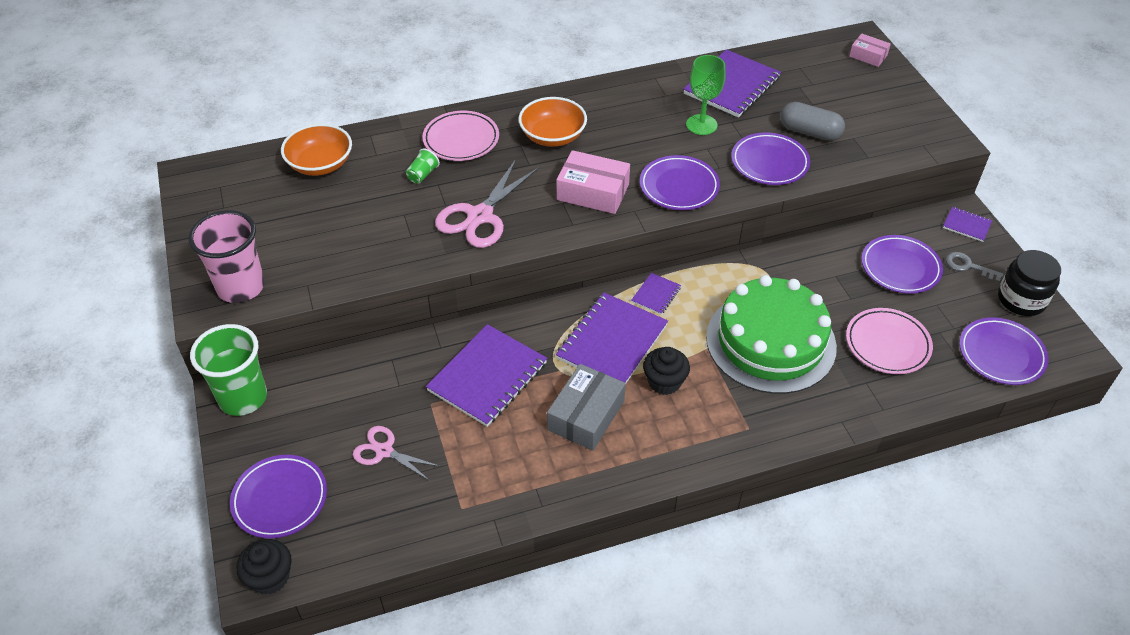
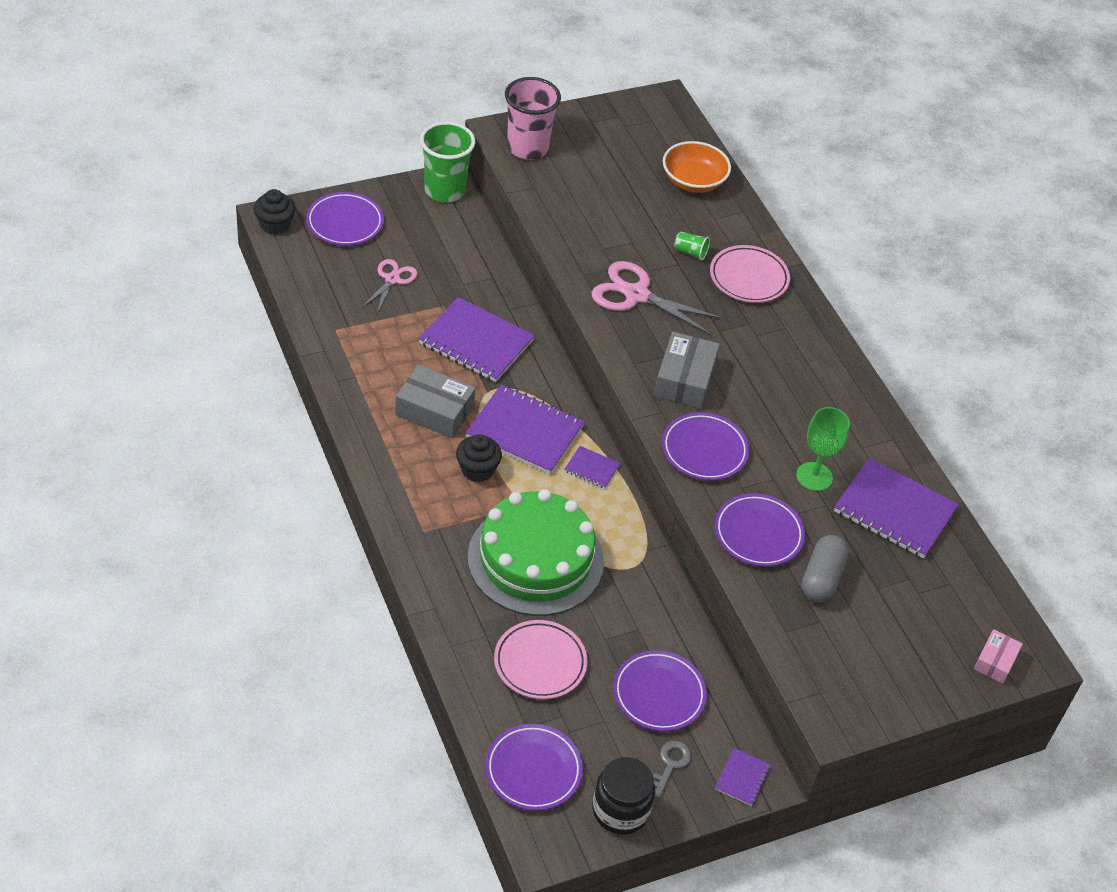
camera: 80 degrees right, 0 degrees up
(553, 136) = (768, 349): orange bowl -> none
(593, 192) = (684, 379): pink box -> grey box

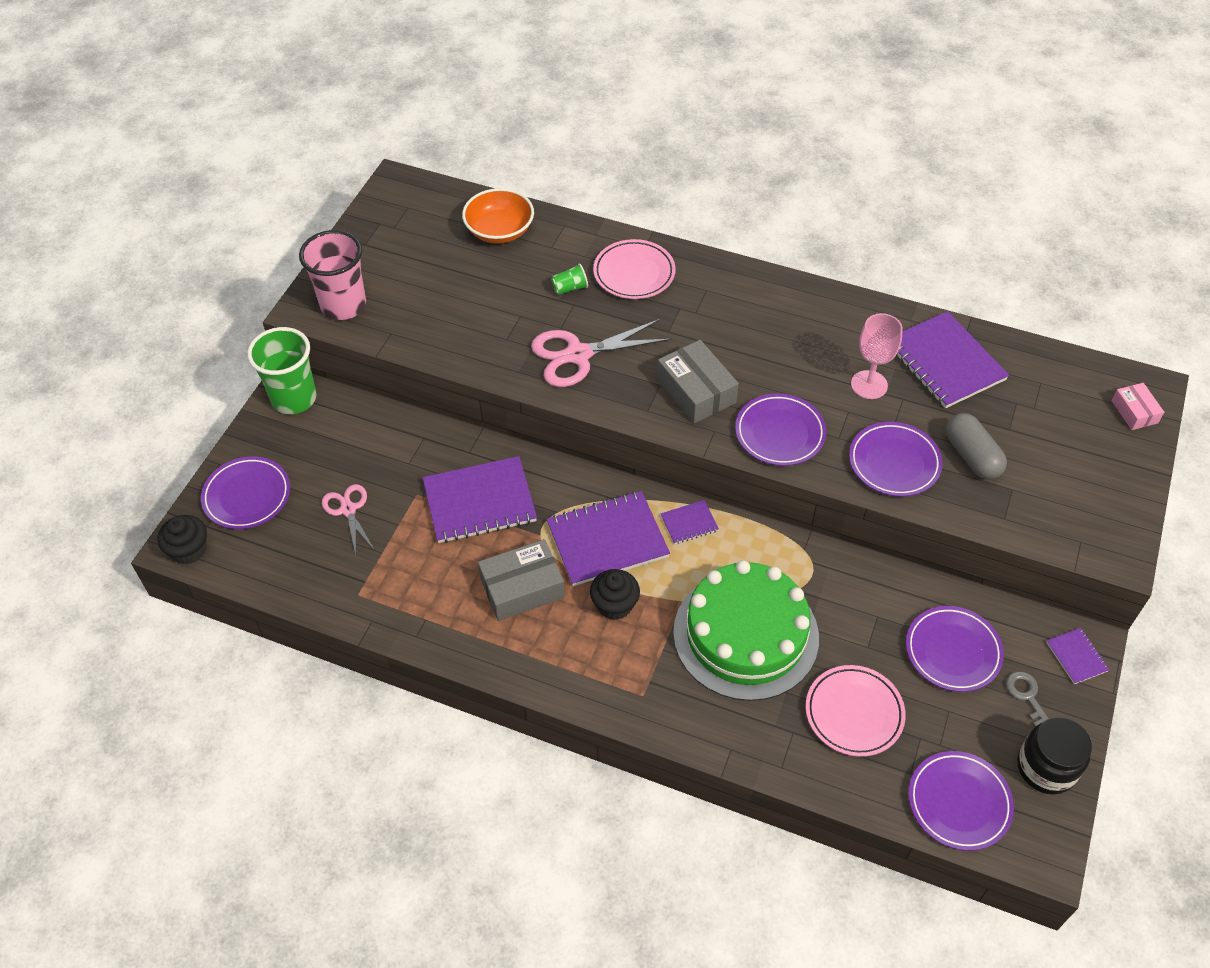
camera: 40 degrees left, 5 degrees up
(814, 476) = (869, 385): green goblet -> pink goblet
(894, 510) = (945, 362): purple notebook -> purple notebook turned 75 degrees clockwise

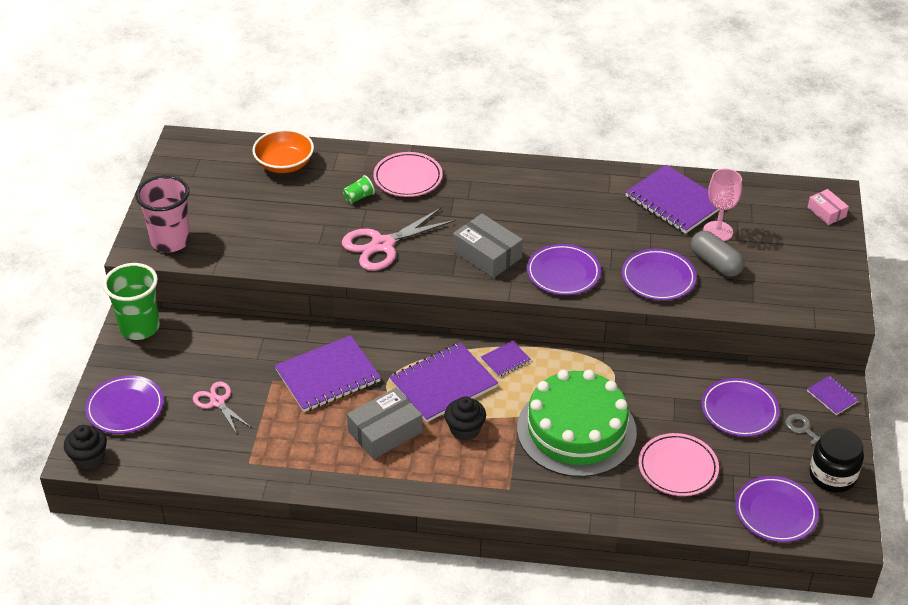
camera: 15 degrees left, 10 degrees down
(869, 385) = (621, 227): pink goblet -> pink goblet (718, 231)

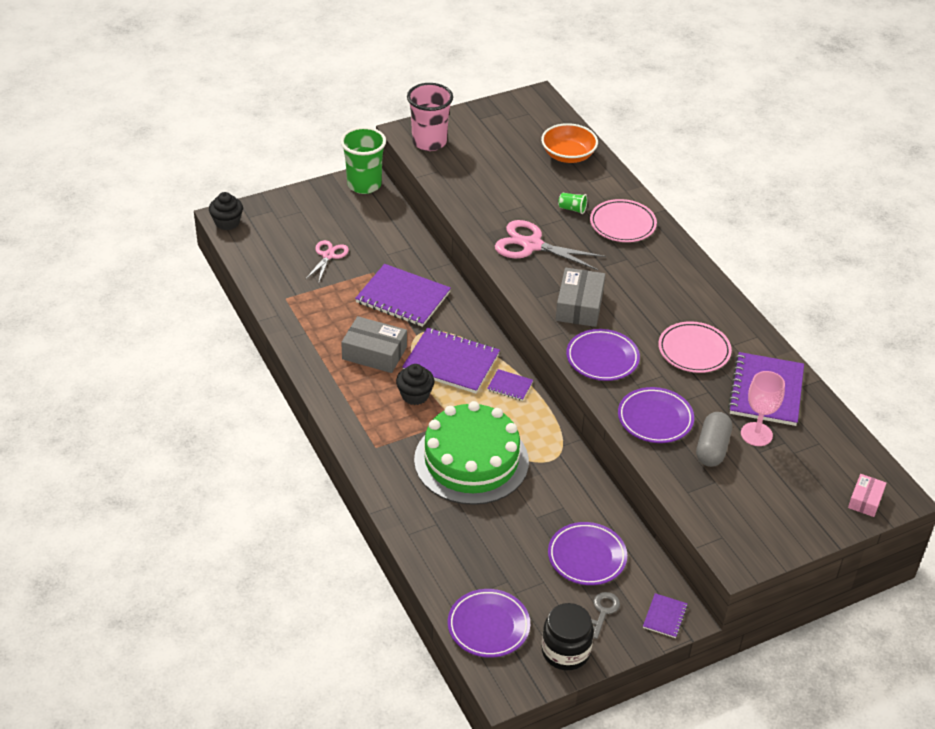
camera: 55 degrees right, 0 degrees up
(125, 408) = (284, 216): purple plate -> none
(677, 468) = (484, 541): pink plate -> pink plate (694, 350)

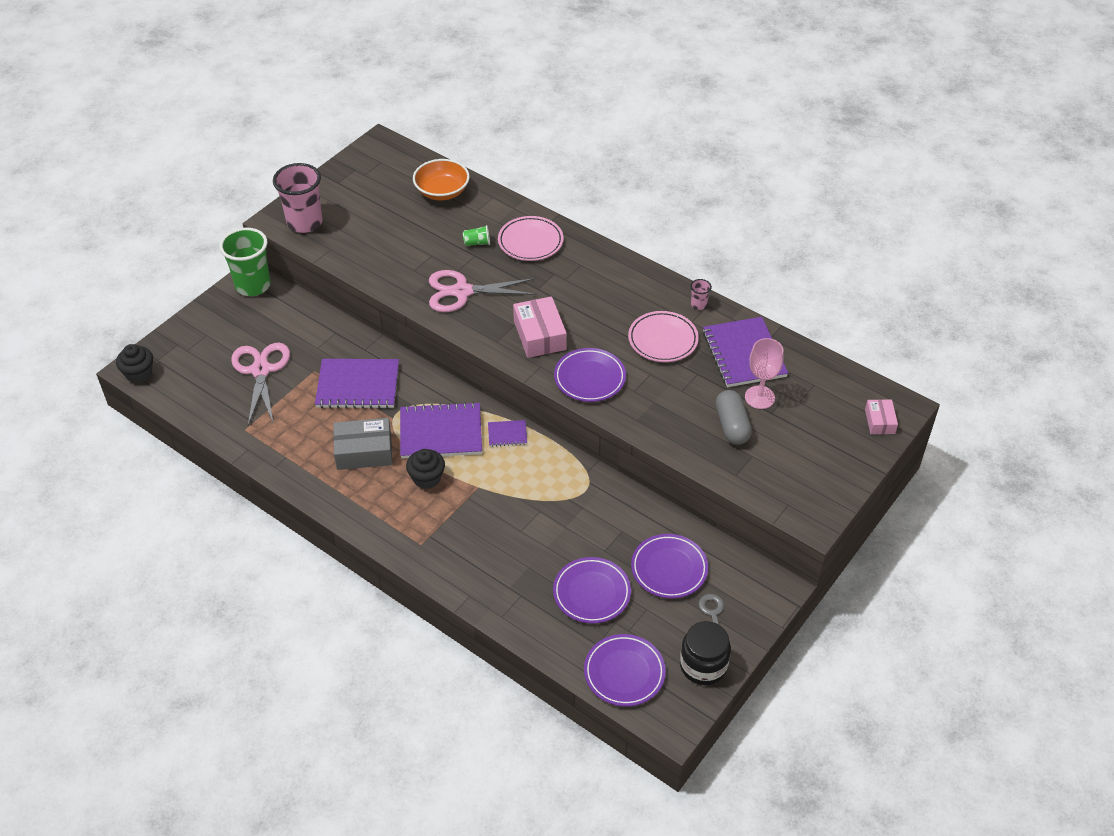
camera: 25 degrees left, 5 degrees up
(328, 256) = (261, 370): pink scissors -> pink scissors, size x1.67
(471, 460) = (515, 520): green cake -> none
(579, 306) = (539, 335): grey box -> pink box
(655, 418) = (668, 417): purple plate -> purple plate (591, 593)
(665, 616) = (765, 595): purple notebook -> none
(749, 332) = (698, 304): none -> pink cup

